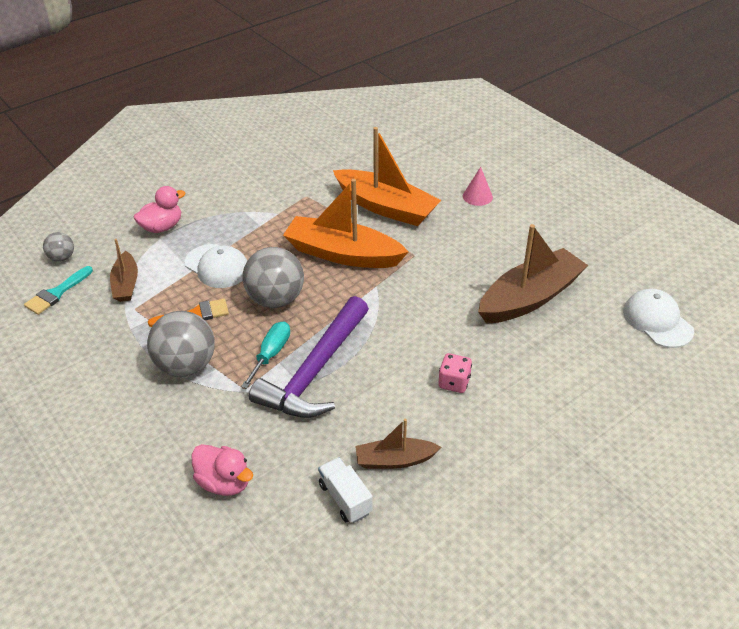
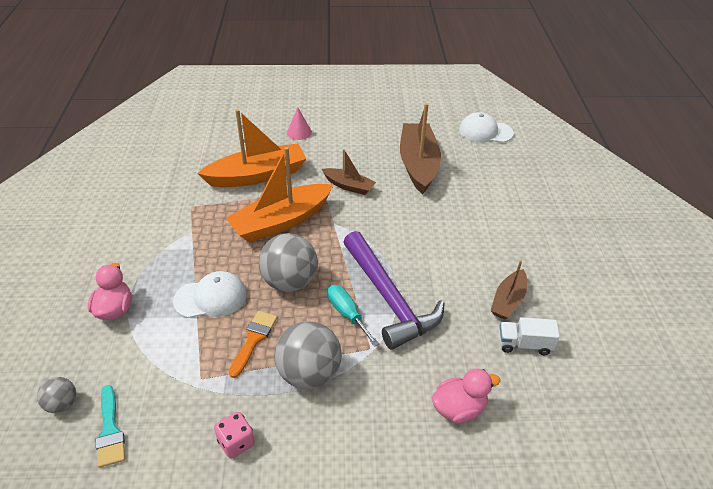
camera: 55 degrees left, 0 degrees up
(126, 284) = (161, 370): brown boat -> brown boat (349, 186)
(454, 382) = (462, 236): pink dice -> pink dice (236, 442)

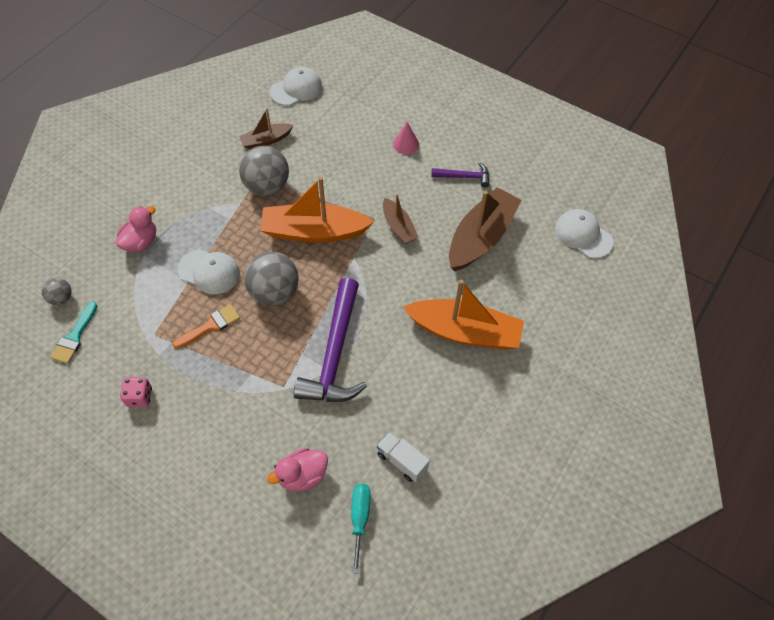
camera: 35 degrees right, 15 degrees up
(167, 133) = (296, 89): none -> white cap
(257, 175) = (332, 174): orange boat -> orange boat (464, 332)
(309, 374) = (225, 378): grey ball -> grey ball (267, 186)
(347, 314) = (292, 347): turquoise screwdriver -> turquoise screwdriver (360, 519)
(365, 134) = (464, 177): none -> purple hammer
(459, 408) = (302, 476): pink duck -> pink duck turned 135 degrees clockwise
(508, 301) = (427, 416): brown boat -> brown boat (266, 140)

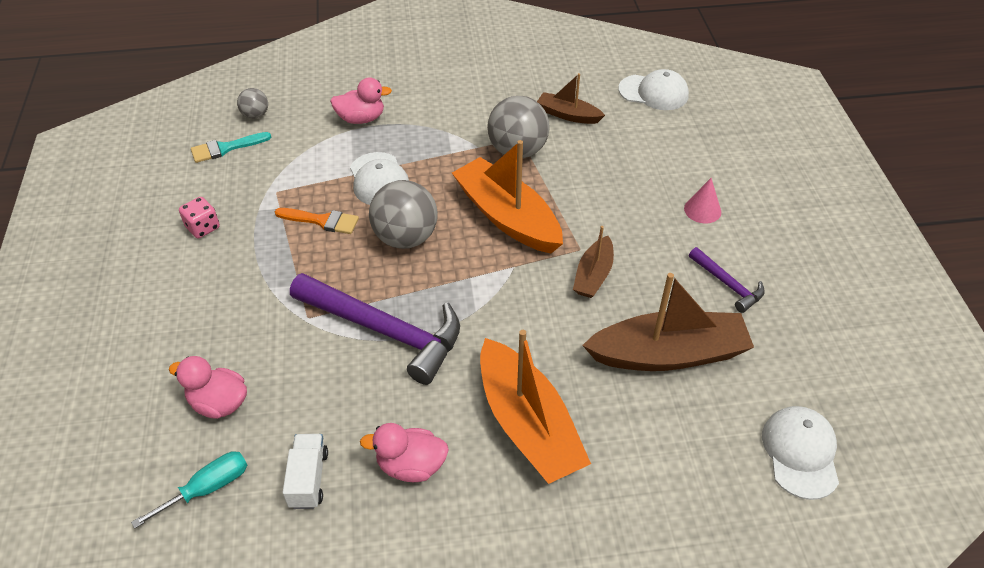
camera: 50 degrees right, 10 degrees down
(335, 353) = (384, 331): purple hammer -> purple hammer turned 120 degrees counterclockwise
(439, 404) = (411, 466): none -> pink duck

